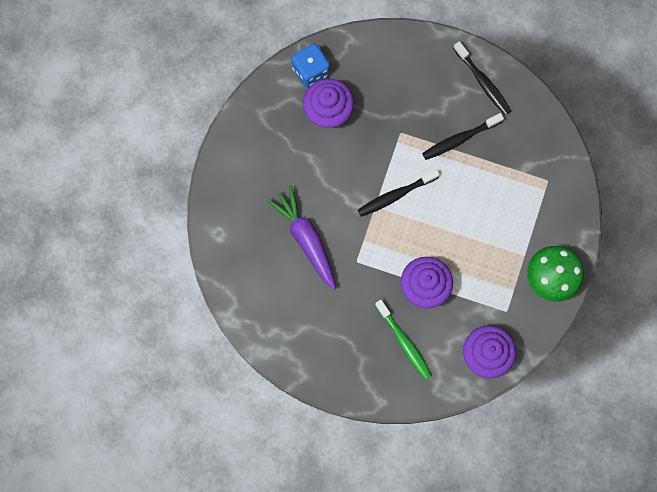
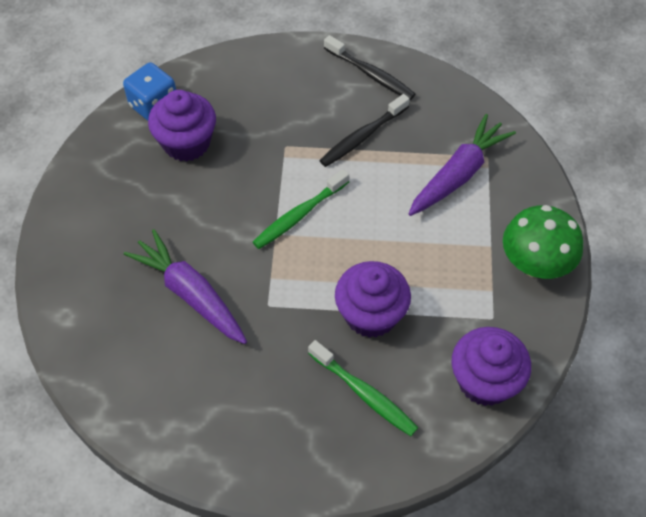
camera: 15 degrees left, 20 degrees down
(395, 195) = (299, 215): black toothbrush -> green toothbrush
(521, 190) = (458, 174): none -> purple carrot

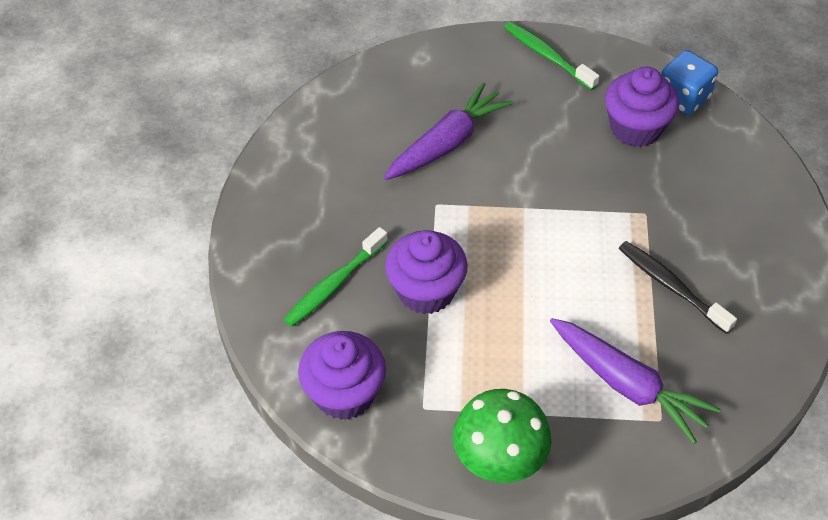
camera: 90 degrees right, 5 degrees down
(299, 215) = (550, 227): green toothbrush -> green toothbrush (547, 56)
(371, 74) = (775, 296): black toothbrush -> none

